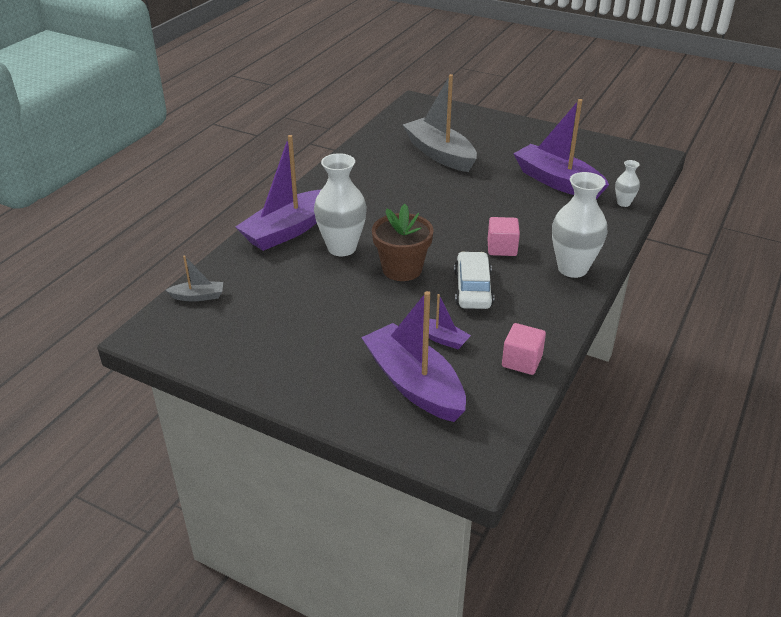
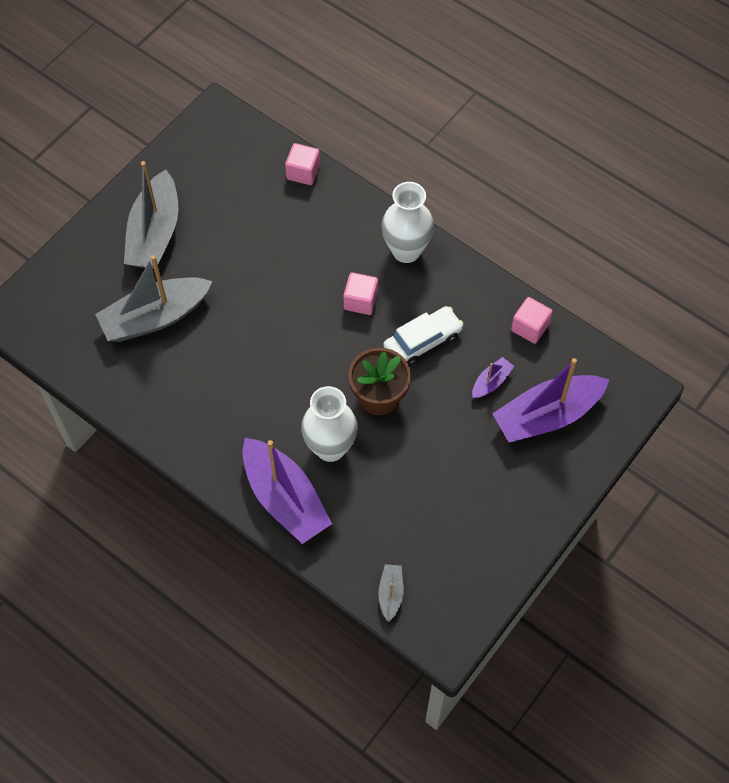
camera: 80 degrees left, 25 degrees up
(473, 289) = (422, 341): white car -> white car turned 135 degrees clockwise
(517, 145) = (155, 233): none -> grey boat
(557, 182) = (247, 217): purple boat -> none
(623, 203) = (303, 172): white vase -> pink cube

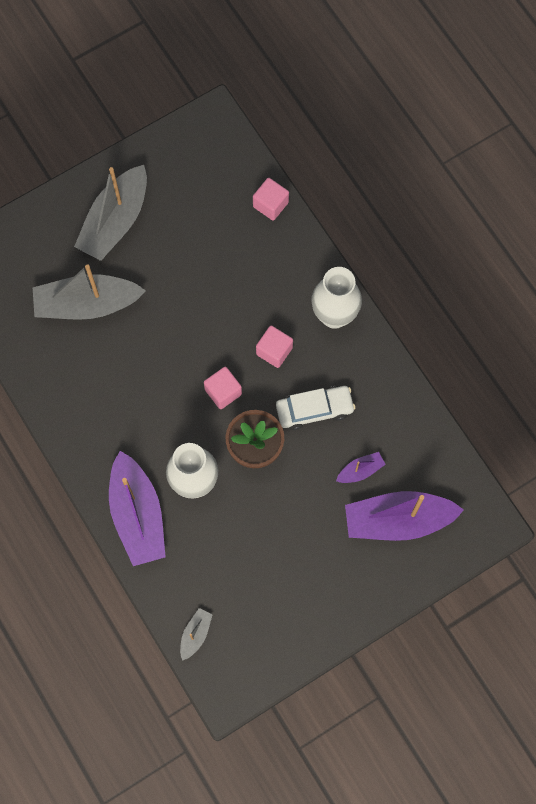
camera: 20 degrees right, 10 degrees up
(530, 327) = (417, 430): pink cube -> pink cube (223, 392)

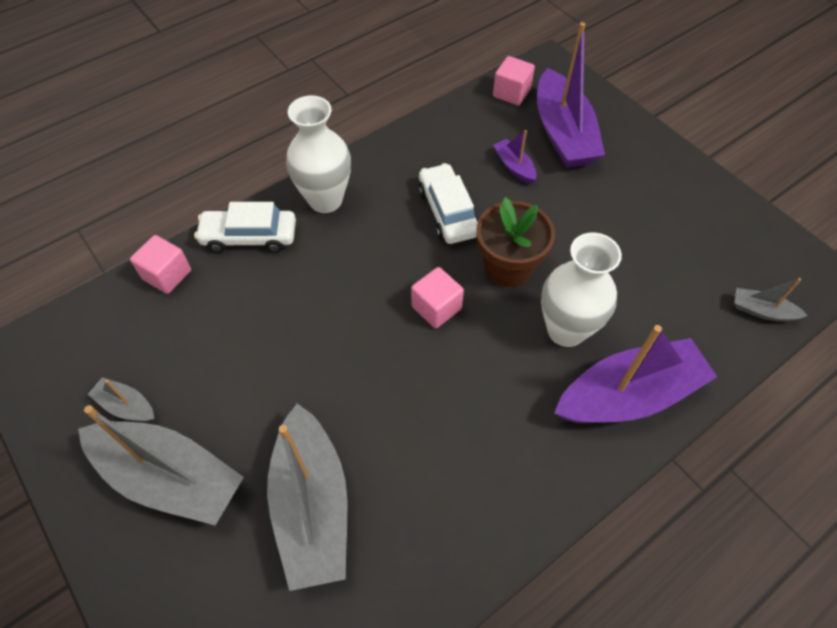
camera: 95 degrees left, 15 degrees down
(167, 190) = (127, 406): none -> grey boat
(274, 351) = (375, 256): pink cube -> pink cube (511, 93)
(301, 259) = (249, 236): none -> white car

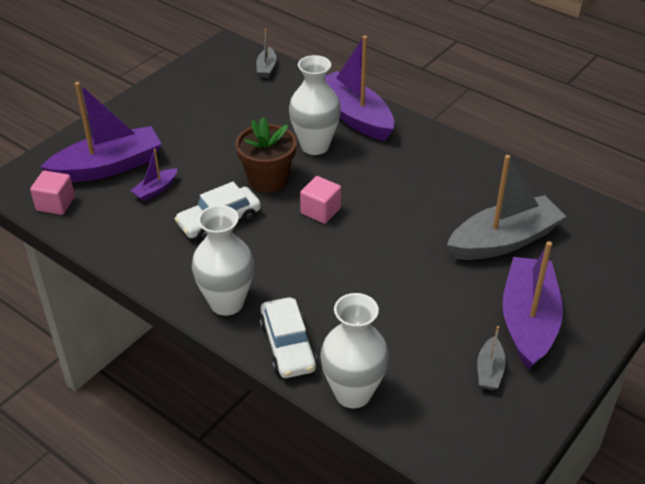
camera: 105 degrees left, 15 degrees down
(167, 275) = (353, 393): pink cube -> white vase
(169, 477) = (528, 321): grey boat -> purple boat

